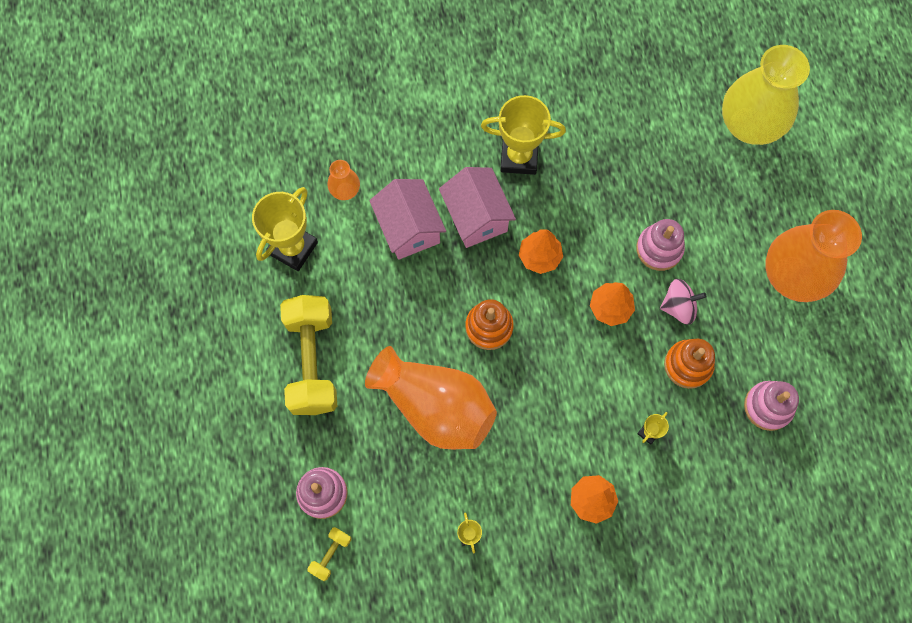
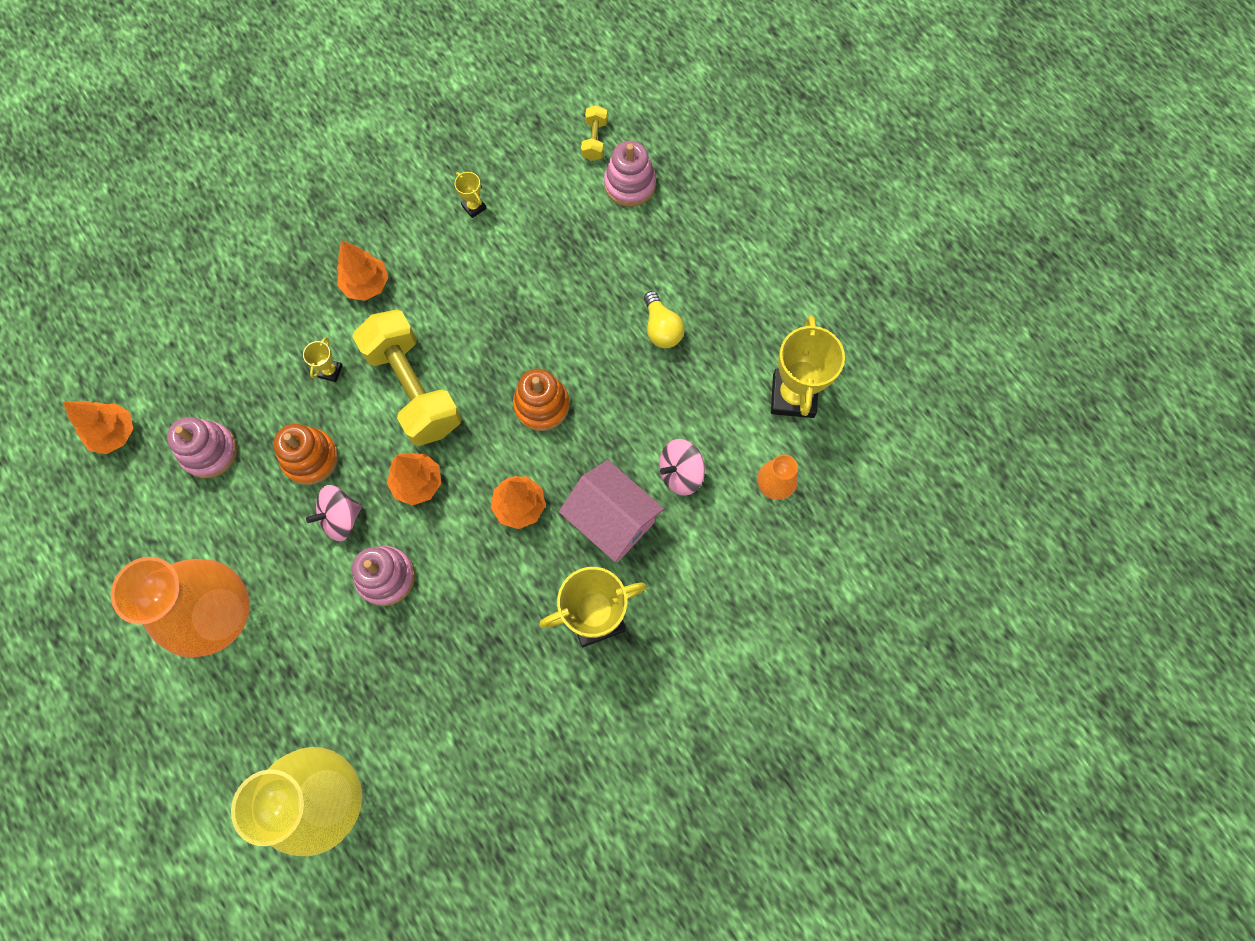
camera: 155 degrees right, 0 degrees up
(312, 361) = (706, 293): yellow dumbbell -> yellow dumbbell (414, 388)
(364, 347) = (661, 328): none -> yellow light bulb
(409, 228) = (680, 473): pink house -> pink spinning top
(435, 407) = (560, 304): orange vase -> none
(843, 457) = (114, 433): none -> orange tree

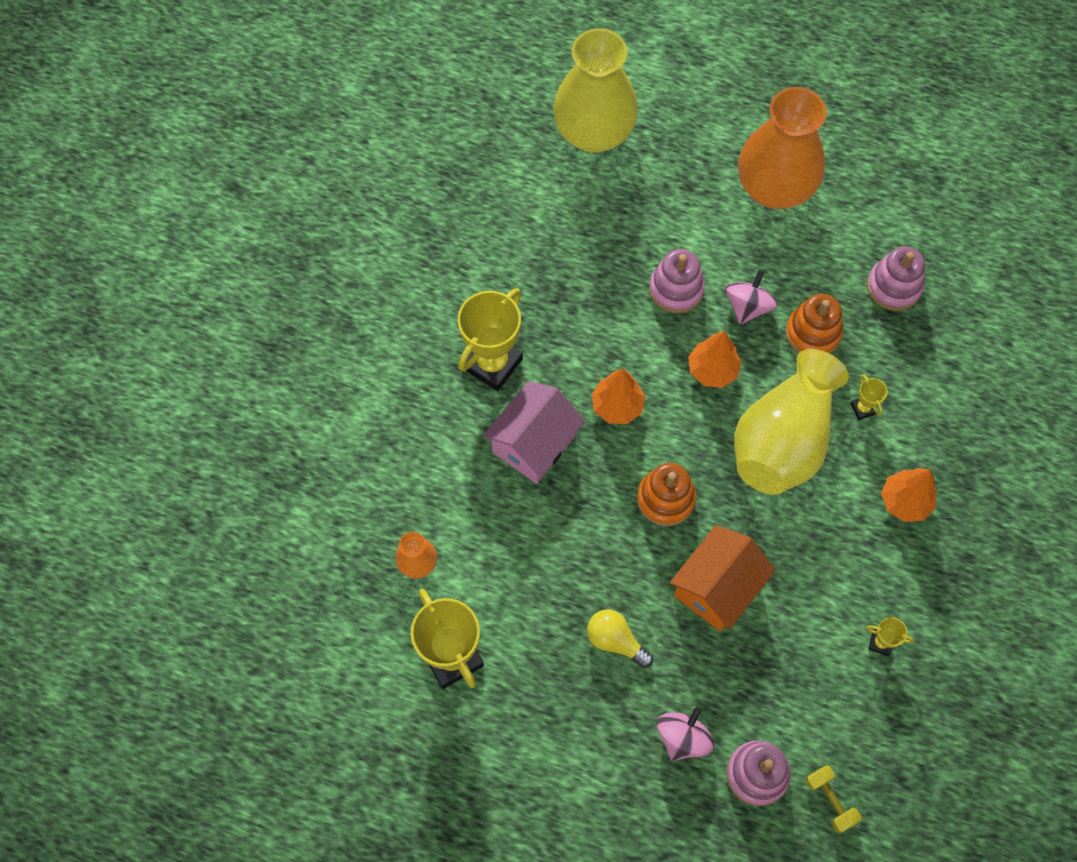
camera: 145 degrees right, 5 degrees down
(114, 433) = (977, 252): orange tree -> none
(414, 388) = (782, 441): yellow dumbbell -> yellow vase
(557, 316) = (717, 588): none -> orange house
(612, 520) = (534, 444): pink house -> pink house turned 60 degrees counterclockwise
(680, 473) = (505, 519): pink spinning top -> pink spinning top (682, 738)

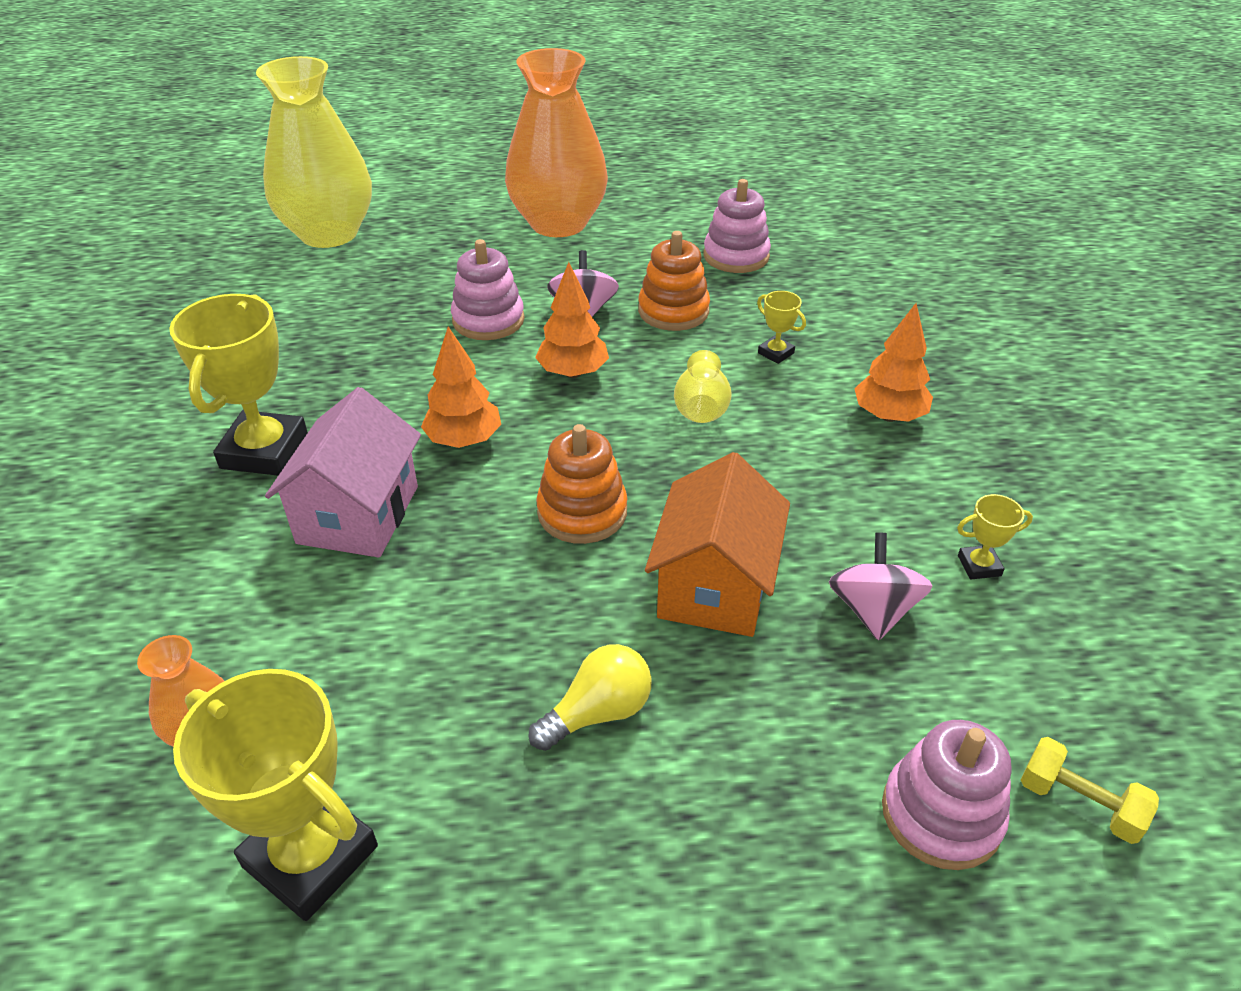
camera: 25 degrees left, 25 degrees down
(615, 641) = (598, 712): yellow light bulb -> yellow light bulb turned 135 degrees clockwise
(682, 738) = (787, 812): pink spinning top -> pink spinning top (872, 610)
(782, 441) = (701, 408): yellow vase -> yellow vase, size x0.44

